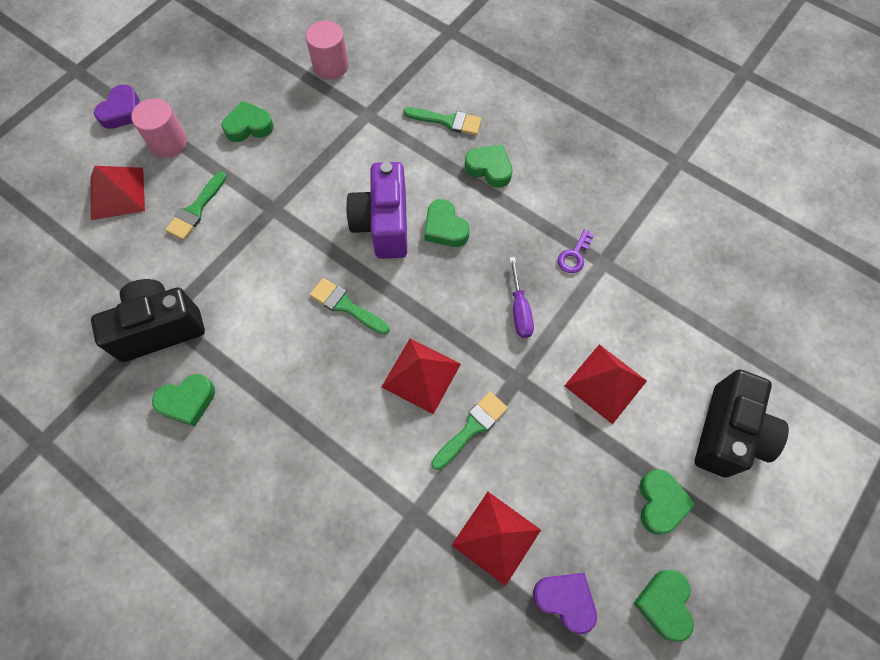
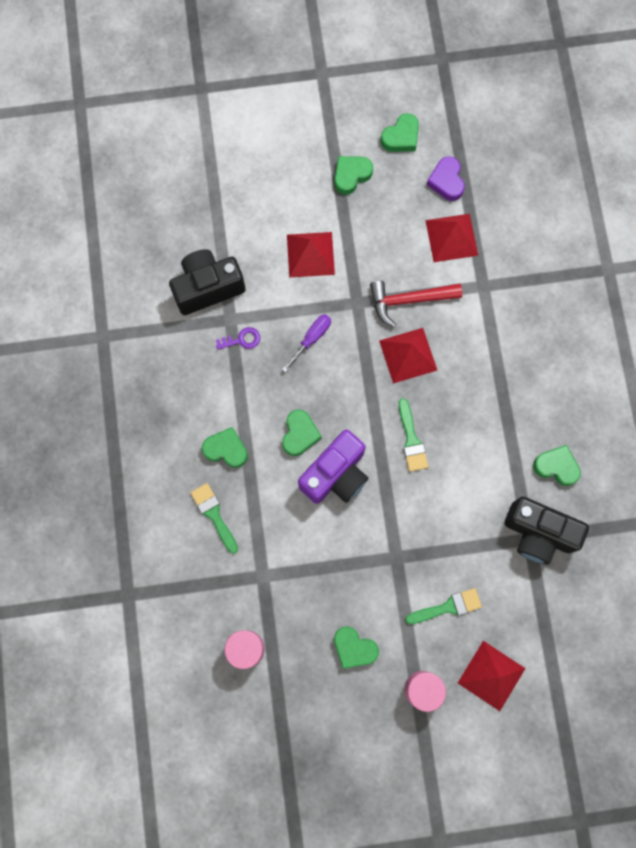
camera: 135 degrees left, 10 degrees up
(122, 112) = (434, 756): purple heart -> none
(472, 428) = (409, 300): green brush -> red hammer
(489, 168) = (226, 449): green heart -> green heart turned 120 degrees clockwise
(728, 433) = (277, 171): black camera -> black camera (208, 288)

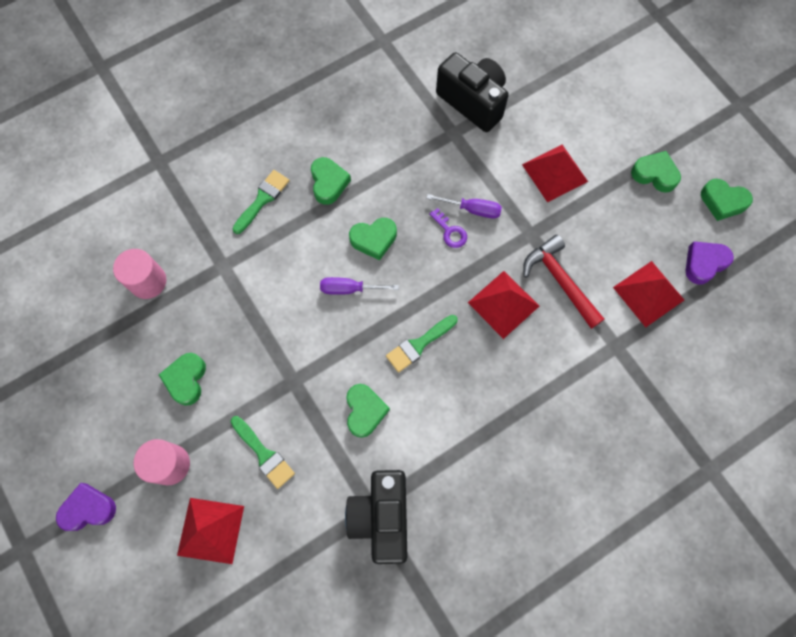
camera: 65 degrees right, 5 degrees down
(242, 340) = (439, 151): purple key -> purple key (450, 232)
(336, 475) = (350, 289): purple camera -> purple screwdriver
(430, 772) = (88, 509): none -> purple heart
(556, 466) = (463, 506): green heart -> green heart (365, 411)

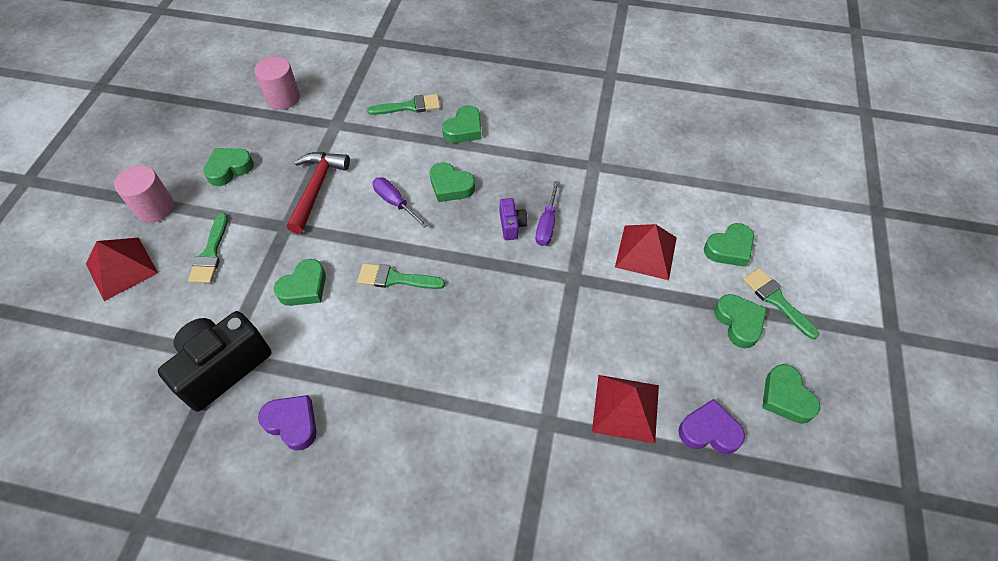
camera: 45 degrees right, 15 degrees down
(88, 509) = (84, 191): purple heart -> purple heart (292, 423)
(450, 232) = (511, 225): purple key -> purple camera
(472, 209) = (547, 224): purple screwdriver -> purple screwdriver turned 45 degrees clockwise
(473, 102) = (634, 157): black camera -> none
(503, 304) = (491, 307): red pyramid -> none
(560, 281) = (557, 330): red hammer -> red hammer (316, 188)
(600, 124) = (729, 248): none -> green heart
(660, 138) = (776, 300): none -> green brush

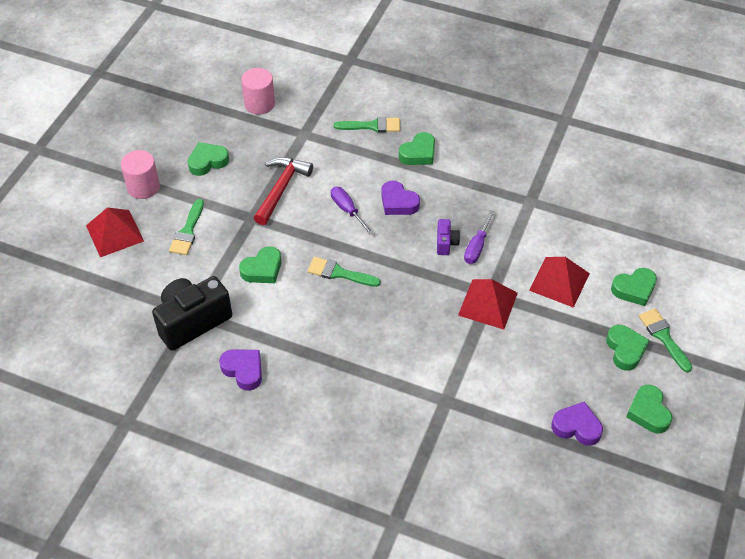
camera: 10 degrees right, 5 degrees down
(450, 186) = (398, 202): green heart -> purple heart
(625, 408) = (512, 400): red pyramid -> red pyramid (487, 304)

